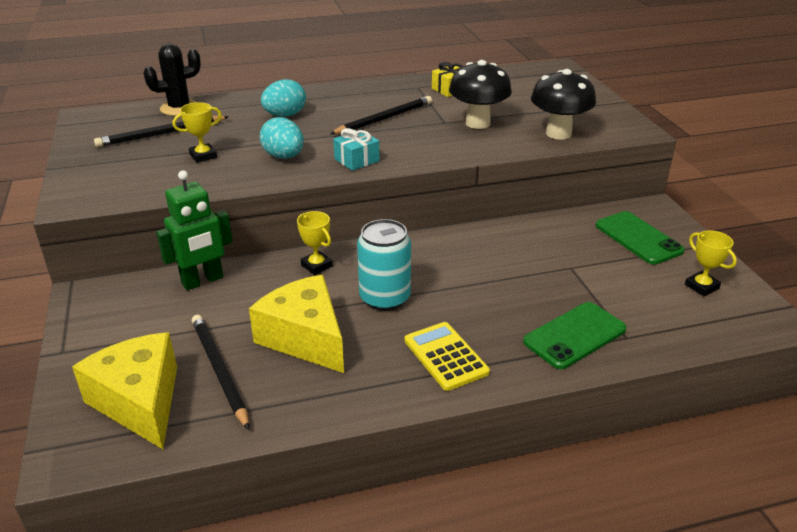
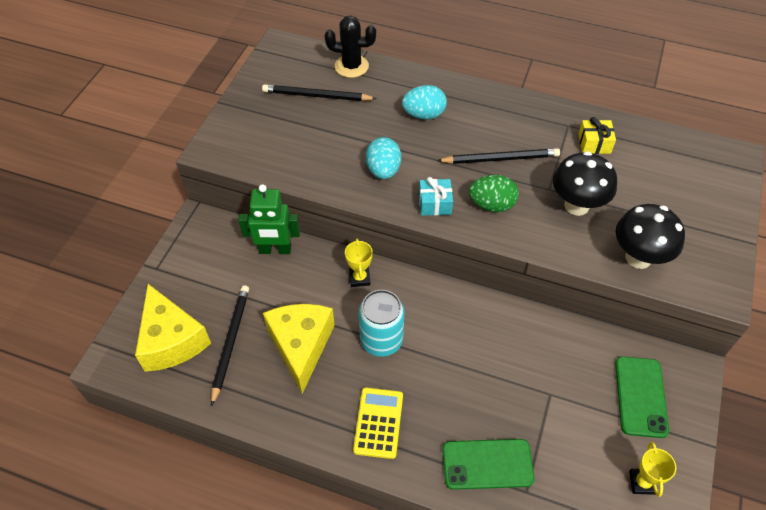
camera: 35 degrees right, 20 degrees up
(140, 402) = (171, 340): yellow cheese -> yellow cheese turned 150 degrees clockwise
(203, 156) = (327, 139): yellow trophy -> none
(408, 145) = (491, 205): none -> green egg

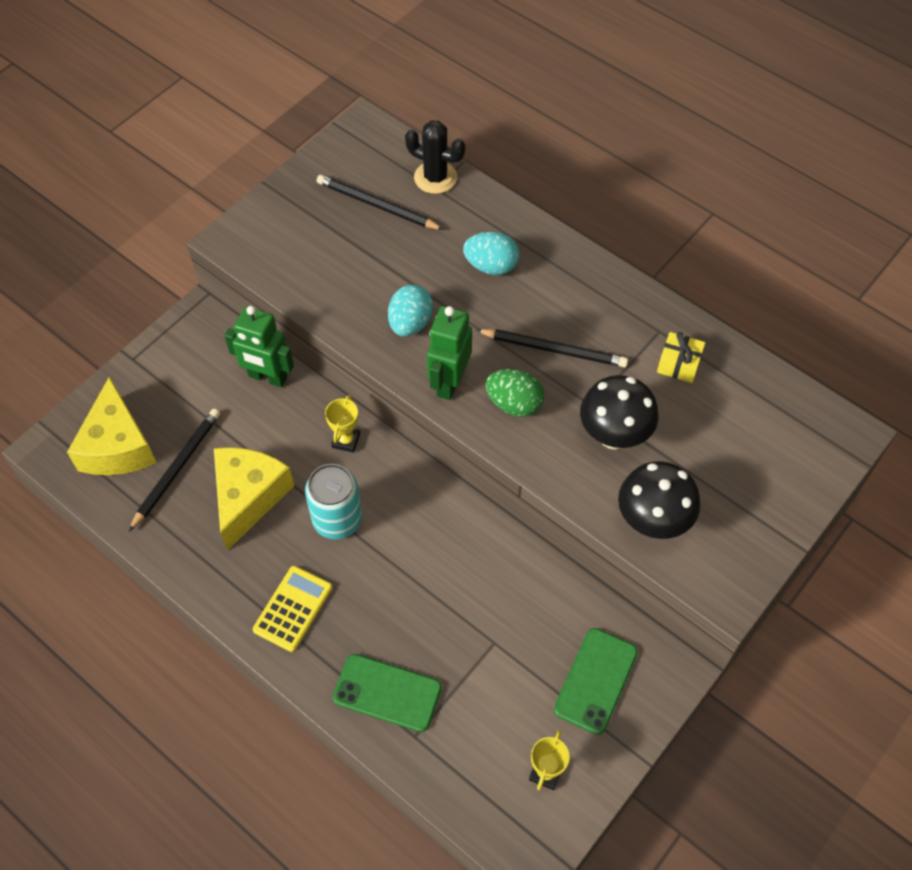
camera: 20 degrees right, 5 degrees up
(435, 204) = (449, 382): turquoise gift -> green robot

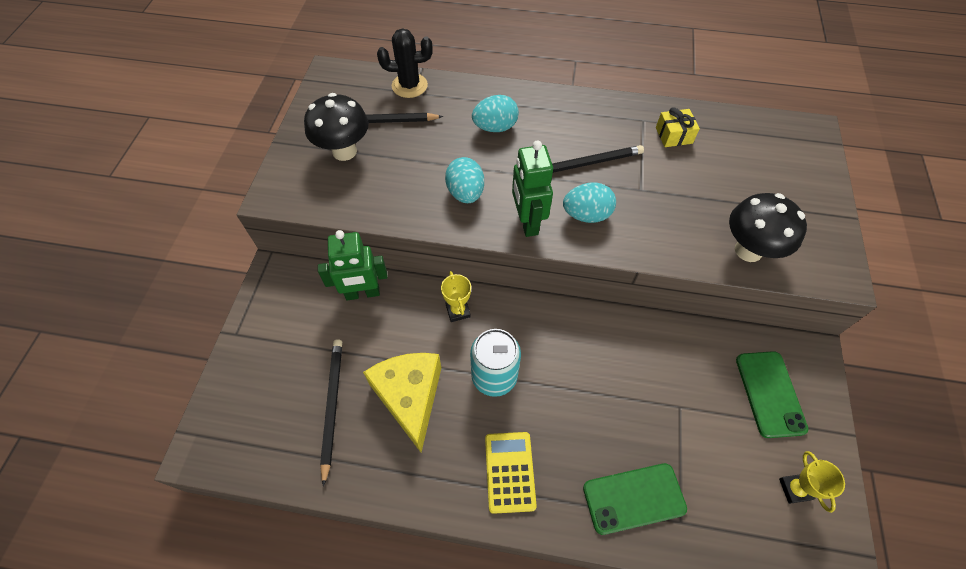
camera: 30 degrees left, 0 degrees up
(117, 446) = (266, 415): yellow cheese -> none
(514, 404) = (586, 215): green egg -> turquoise egg
(614, 436) = (672, 203): black mushroom -> black mushroom (344, 151)

